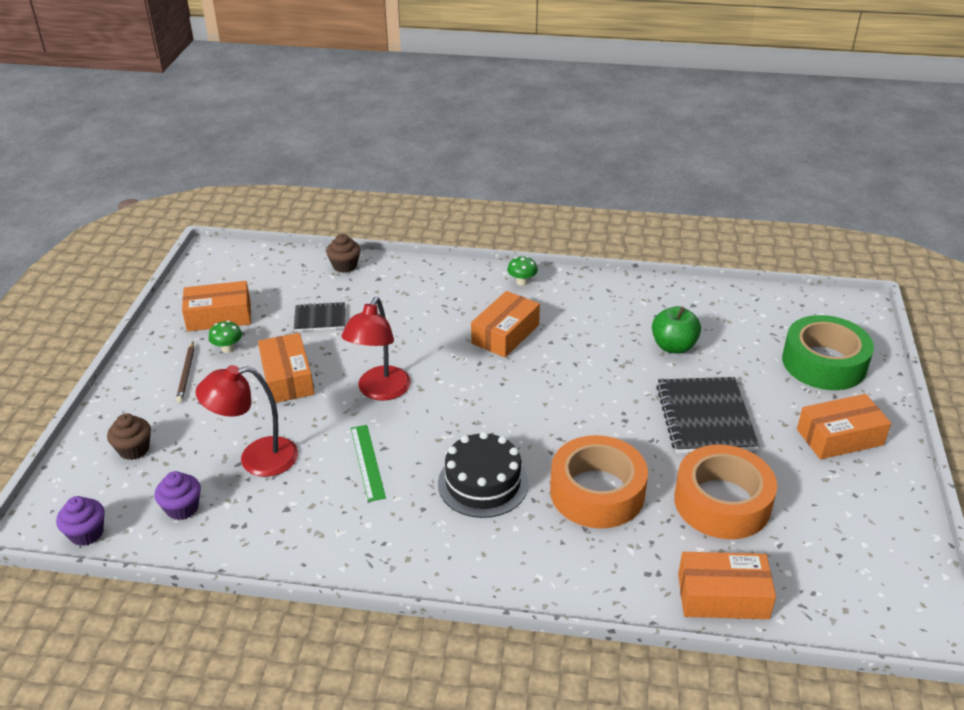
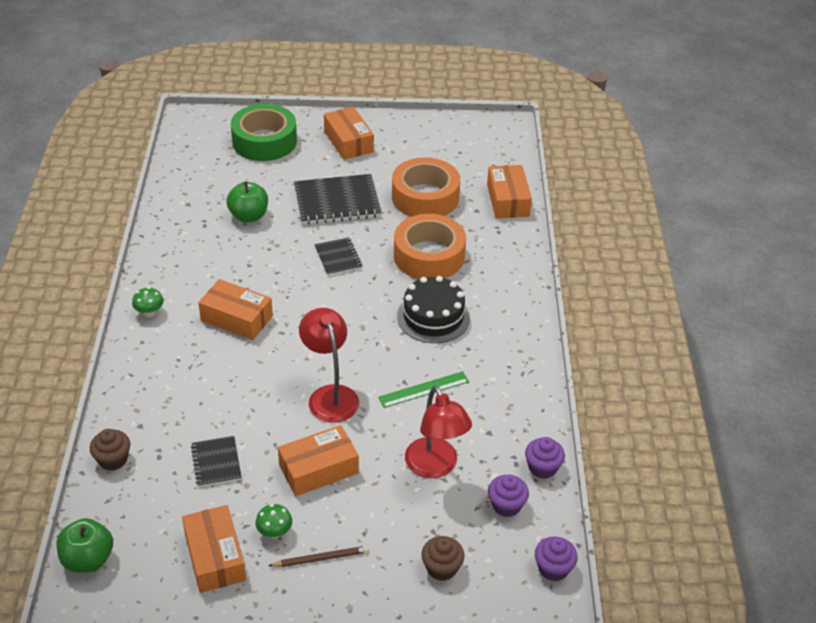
camera: 100 degrees left, 5 degrees up
(218, 548) = (542, 468): none -> purple cupcake
(249, 257) = (88, 559): none -> green apple
(380, 391) = (330, 395): red lamp -> red lamp turned 120 degrees counterclockwise
(597, 411) = (338, 258): none -> black notebook

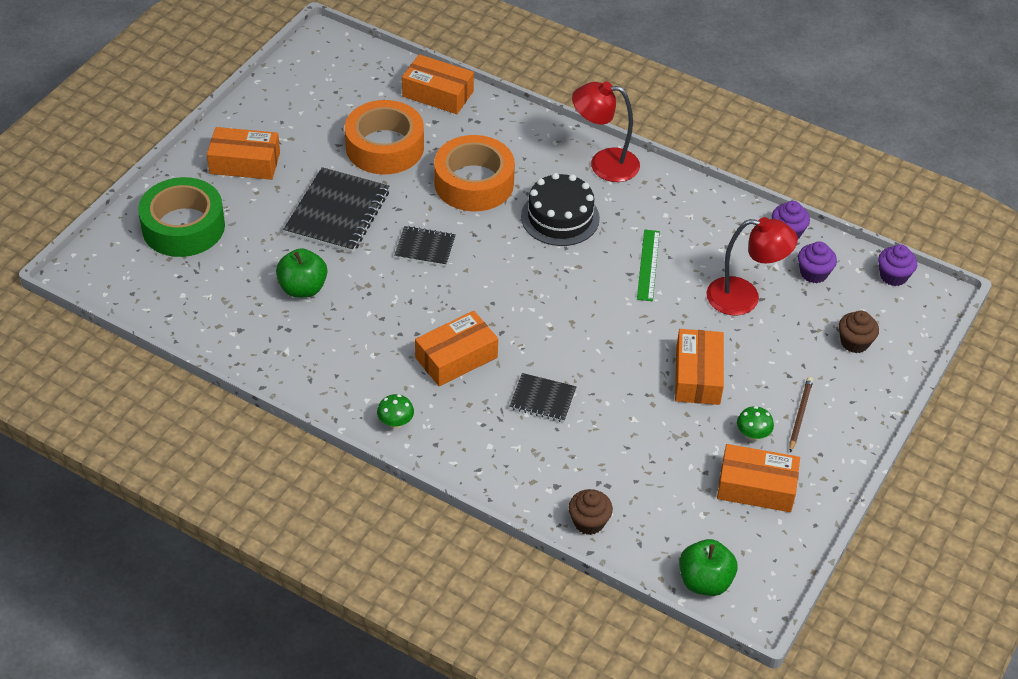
camera: 60 degrees left, 5 degrees up
(216, 462) = (643, 445): black notebook -> black notebook (542, 399)
(330, 395) = (611, 331): red lamp -> red lamp (604, 164)

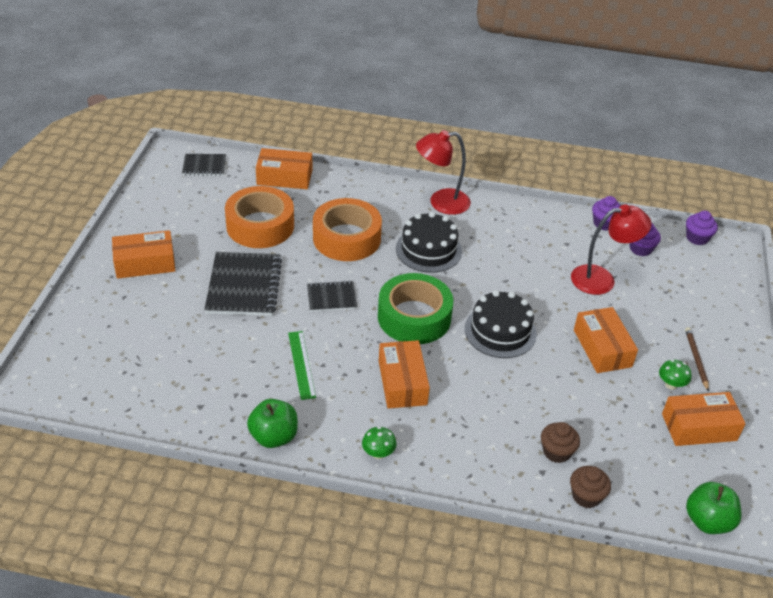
camera: 20 degrees left, 5 degrees down
(183, 227) = (111, 328): green tape -> green tape (414, 317)
(303, 288) = (242, 356): green apple -> green apple (274, 437)
(456, 357) = (402, 382): orange box -> orange box turned 45 degrees counterclockwise
(542, 399) = (491, 399): black notebook -> black notebook (204, 166)
(592, 329) = (500, 331): none -> black cake
(648, 265) = (516, 271): green ruler -> green ruler (301, 364)
(854, 342) = (700, 293): brown cupcake -> brown cupcake (556, 452)

